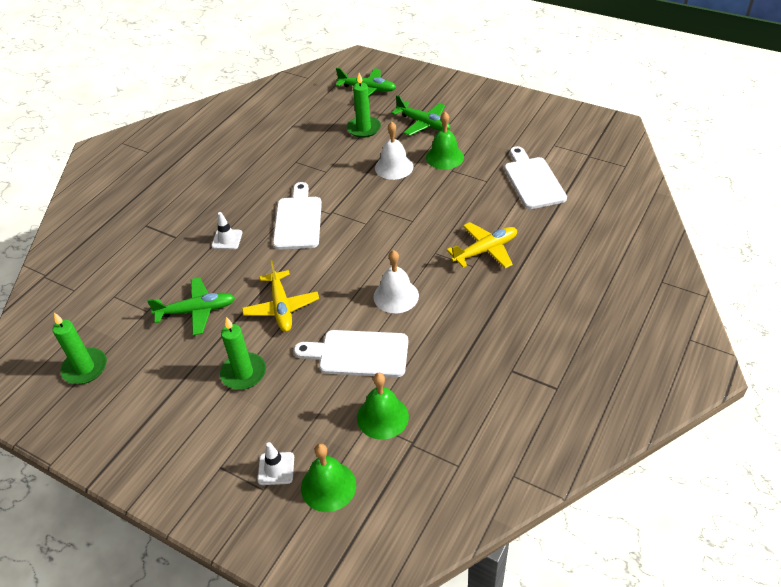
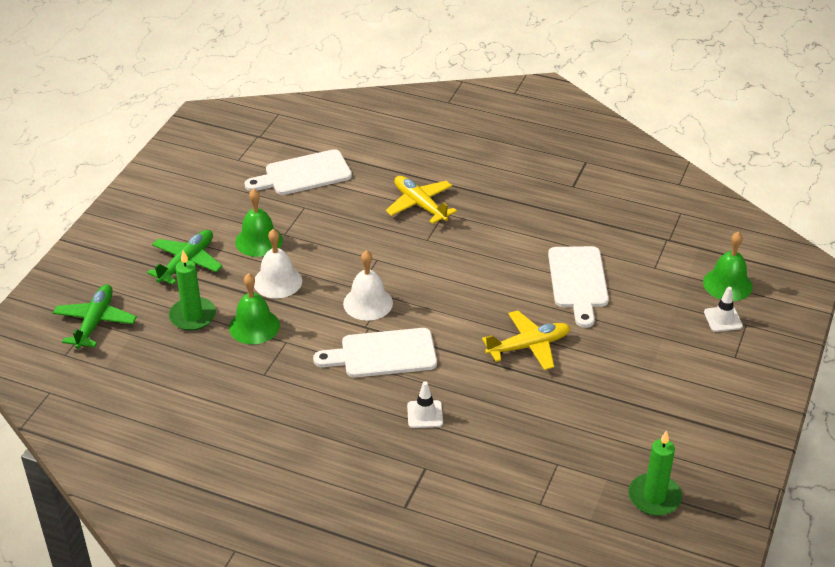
camera: 100 degrees left, 5 degrees down
(197, 311) = (548, 417): green plane -> none
(243, 373) = (624, 360): green candle -> none
(382, 417) = (646, 259): green bell -> green bell (254, 326)
(396, 296) = (495, 262): white bell -> white bell (368, 303)

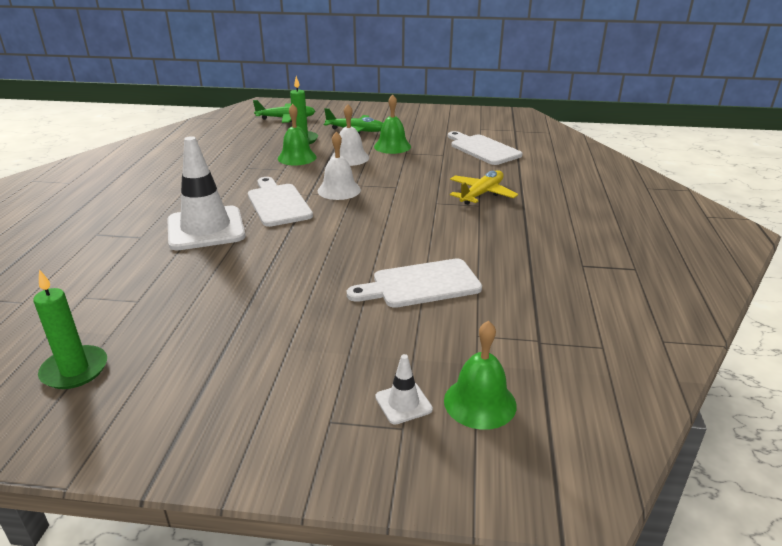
camera: 75 degrees right, 10 degrees down
(425, 414) = (206, 229): white traffic cone -> white traffic cone, size x2.32
(528, 346) = (306, 267): yellow plane -> none

